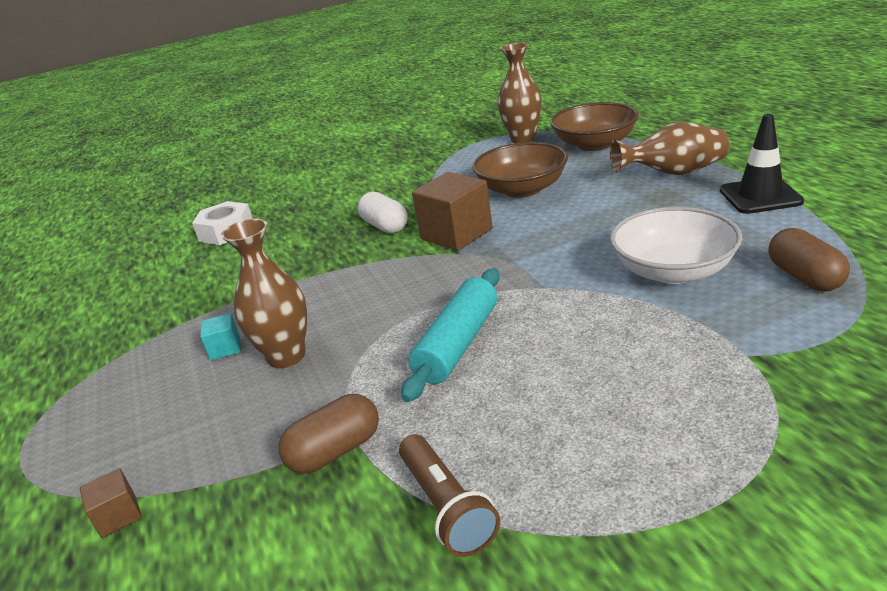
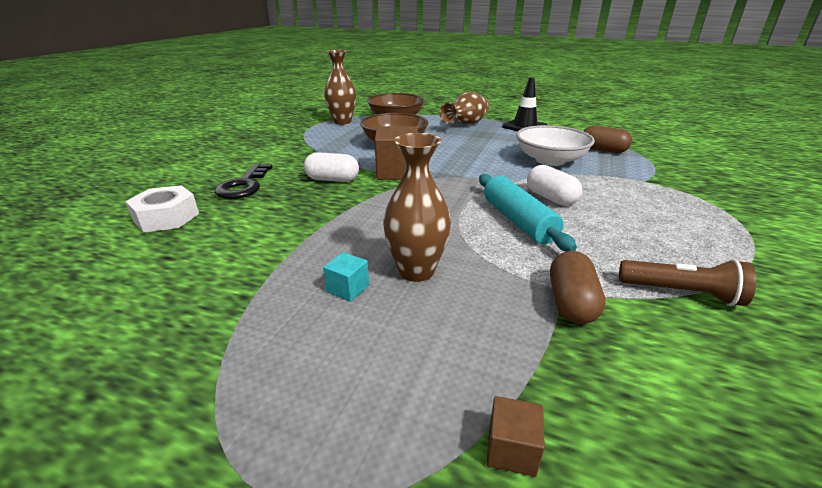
camera: 50 degrees left, 0 degrees up
(313, 212) = (244, 185): none -> black key
(552, 330) = (551, 198): none -> white capsule

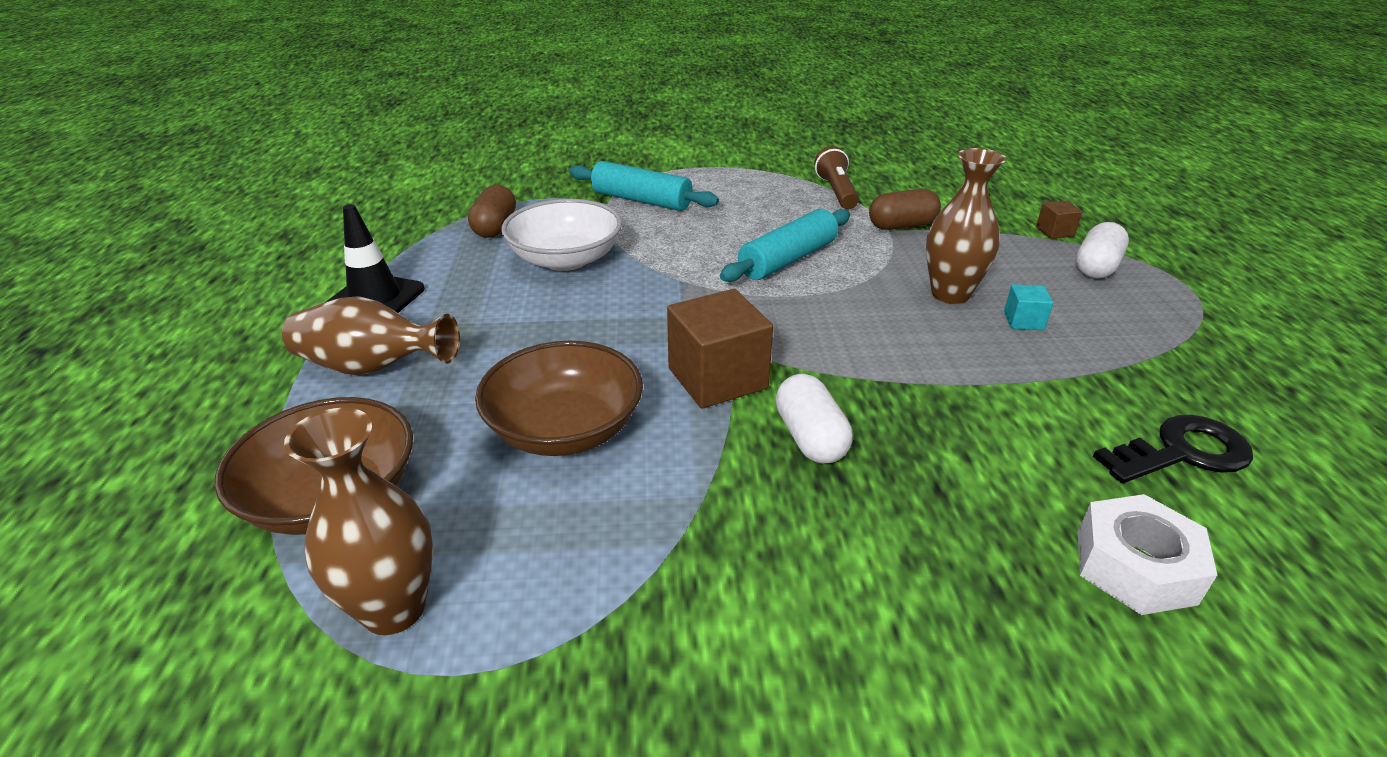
camera: 115 degrees left, 5 degrees up
(244, 185) = (942, 545): black key -> black key (1182, 452)
(551, 198) = (707, 248): white capsule -> white capsule (1096, 267)
(649, 193) = (641, 200): none -> turquoise rolling pin

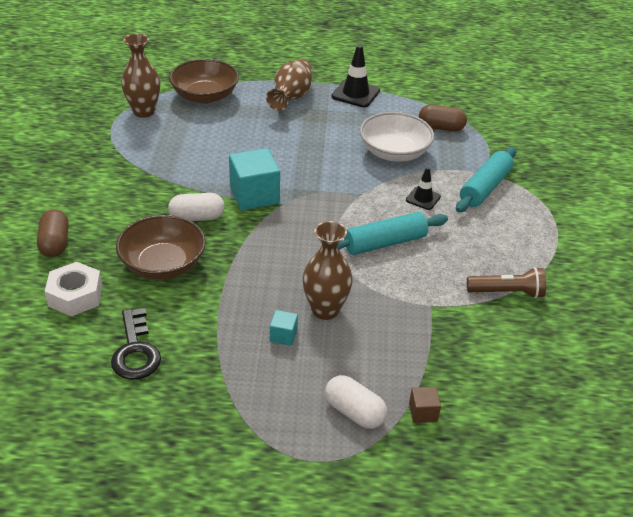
camera: 95 degrees right, 5 degrees up
(565, 429) = (228, 148): brown bowl -> brown bowl (163, 264)
(677, 237) = (423, 198): none -> black traffic cone
(717, 378) = (254, 195): brown cube -> turquoise cube
(788, 259) = (385, 243): turquoise rolling pin -> turquoise rolling pin turned 75 degrees counterclockwise
(901, 225) = (438, 315): brown capsule -> brown capsule (55, 243)

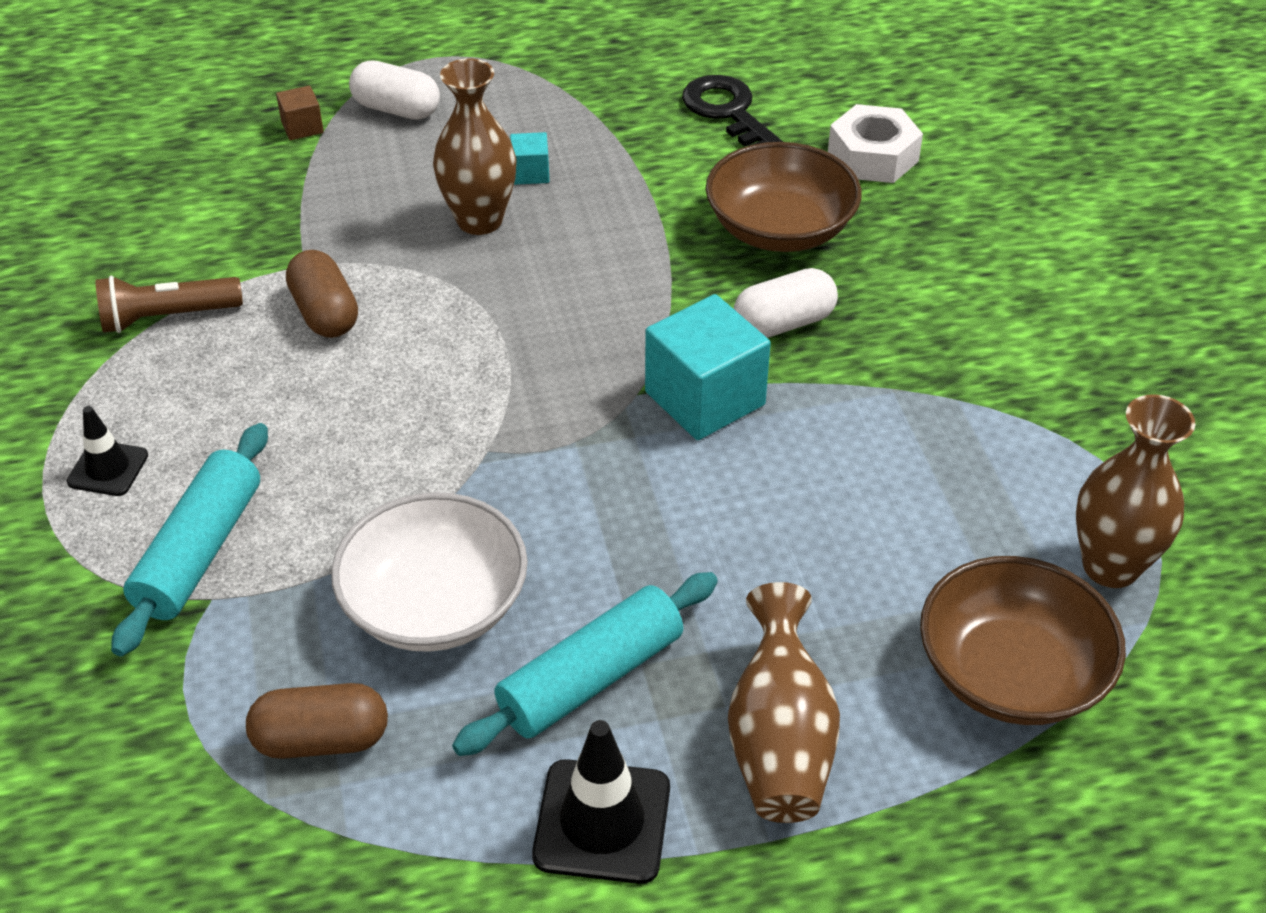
camera: 165 degrees right, 5 degrees up
(55, 243) = (981, 221): brown capsule -> brown capsule (325, 313)
(385, 243) = (407, 358): turquoise rolling pin -> turquoise rolling pin (590, 678)
(423, 198) = (344, 483): black traffic cone -> black traffic cone (108, 469)

